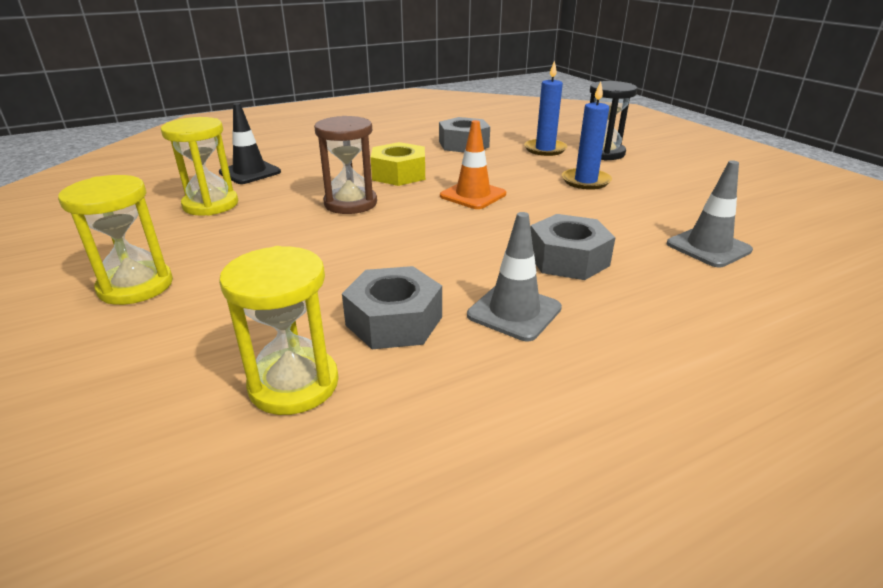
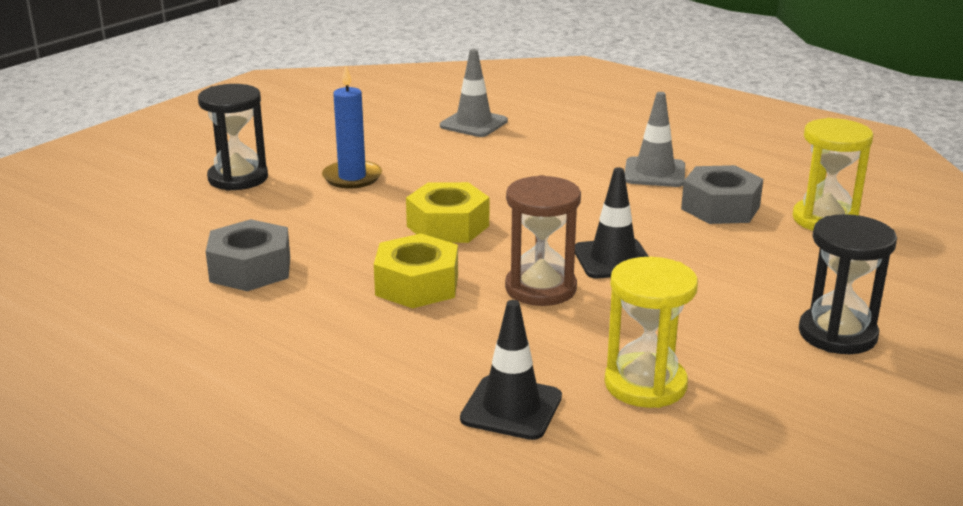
camera: 115 degrees left, 5 degrees down
(136, 286) = (837, 334): yellow hourglass -> black hourglass
(358, 236) = (613, 259): none -> black traffic cone
(473, 195) = (448, 226): orange traffic cone -> yellow nut
(545, 149) = (242, 212): blue candle -> none
(568, 259) = (551, 166): grey nut -> none

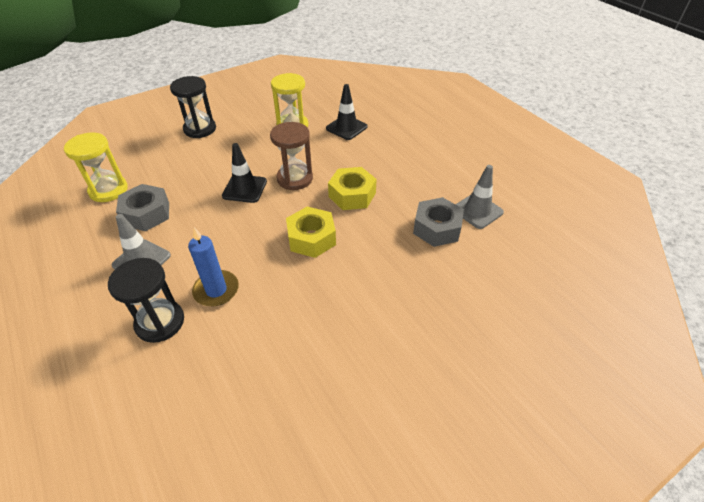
camera: 160 degrees left, 20 degrees up
(238, 178) = (438, 342): black hourglass -> black hourglass (160, 322)
(352, 177) = (349, 316): blue candle -> blue candle (216, 290)
(473, 124) = (203, 388): grey traffic cone -> grey traffic cone (477, 211)

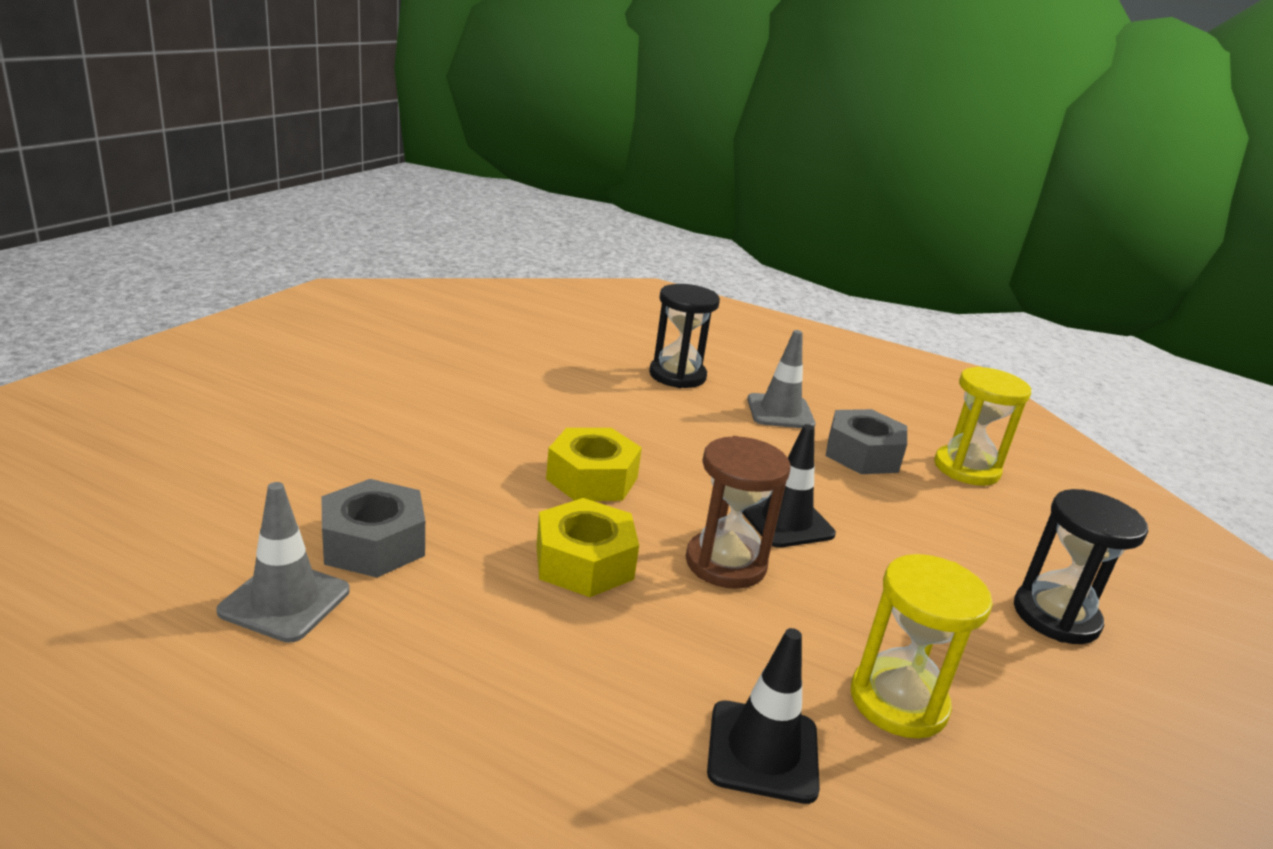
camera: 145 degrees right, 20 degrees down
(216, 290) = (654, 405): blue candle -> none

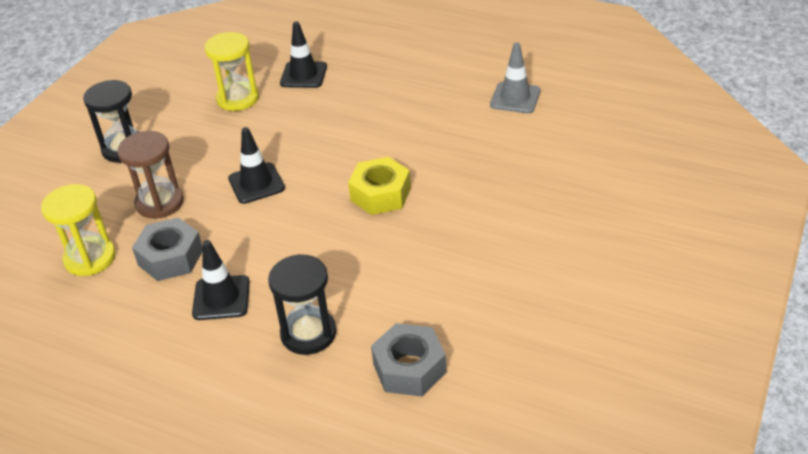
camera: 175 degrees left, 15 degrees up
(373, 543) = (492, 130): grey nut -> grey nut (409, 368)
(584, 562) = (380, 138): yellow nut -> none
(725, 563) = (302, 149): brown hourglass -> brown hourglass (160, 203)
(780, 412) = (221, 298): grey traffic cone -> black traffic cone

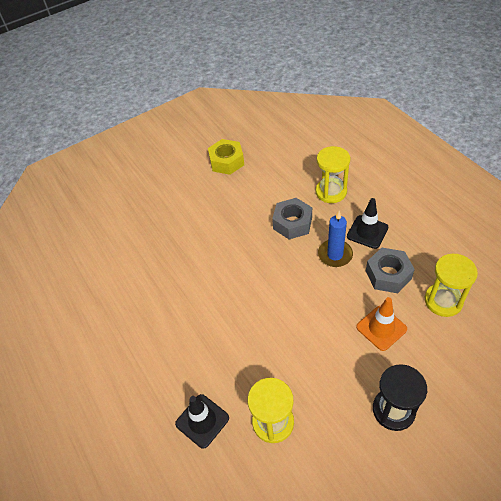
camera: 145 degrees left, 10 degrees up
(160, 203) = (381, 328): brown hourglass -> orange traffic cone
(253, 251) = (335, 255): none -> blue candle
(256, 183) = (306, 310): black traffic cone -> none
(308, 333) = (331, 192): black hourglass -> yellow hourglass
(380, 194) = (236, 258): yellow nut -> yellow nut (227, 161)
(409, 368) = (295, 157): grey nut -> grey nut (292, 223)
(515, 98) = (90, 294): grey traffic cone -> none

